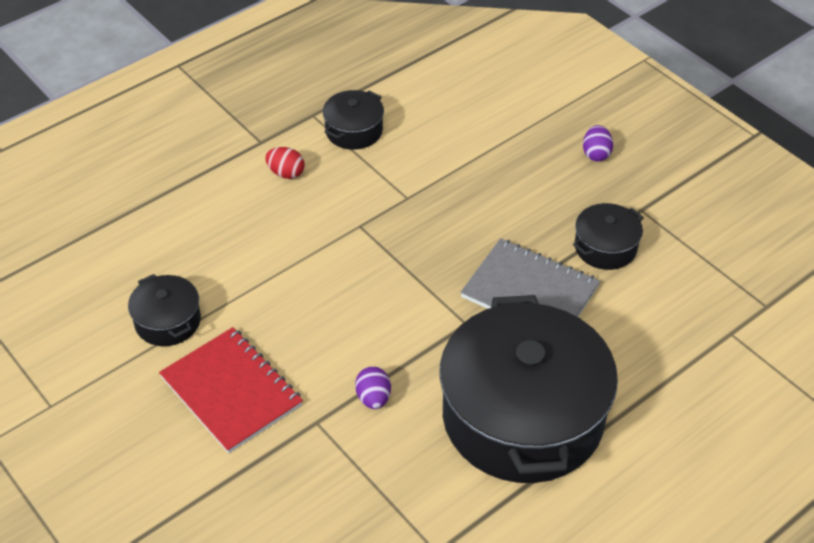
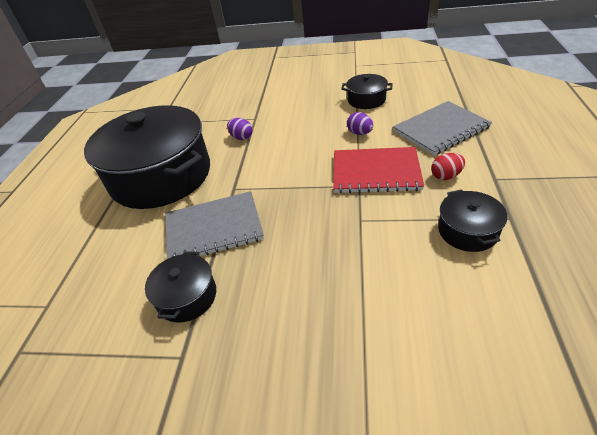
camera: 140 degrees right, 5 degrees down
(194, 214) = (440, 129): none -> grey notebook
(231, 391) = (302, 103): red notebook -> red notebook (376, 172)
(596, 154) = (272, 386): purple egg -> purple egg (359, 133)

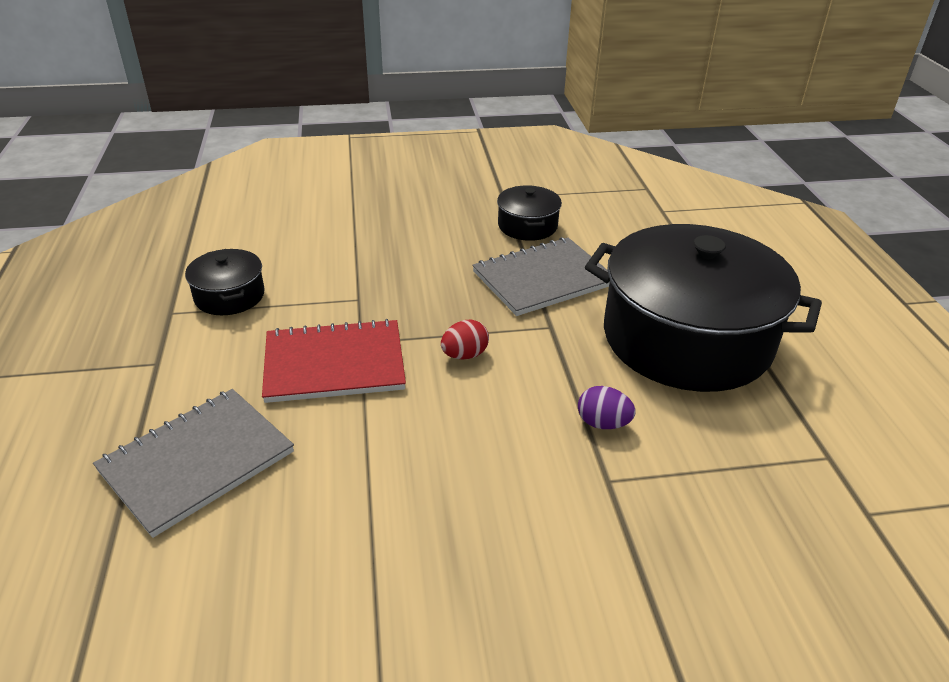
camera: 160 degrees right, 5 degrees down
(359, 133) = (362, 445): purple egg -> none
(366, 100) = (347, 560): black pot -> none
(446, 176) = (227, 363): red egg -> red egg (464, 355)

